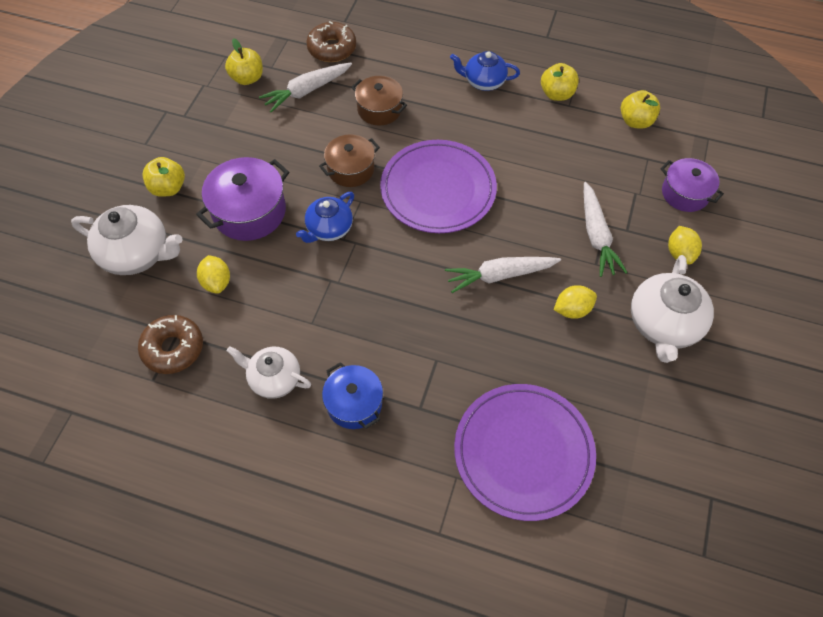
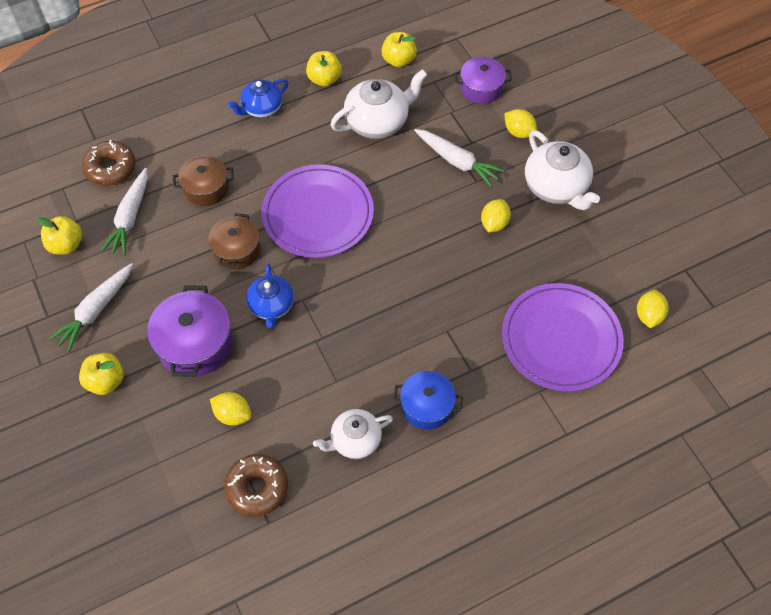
camera: 45 degrees left, 0 degrees up
(137, 254) = (143, 449): white teapot -> white teapot (378, 122)
(500, 275) = (425, 239): white carrot -> white carrot (96, 311)
(628, 505) = (648, 315): none -> yellow lemon

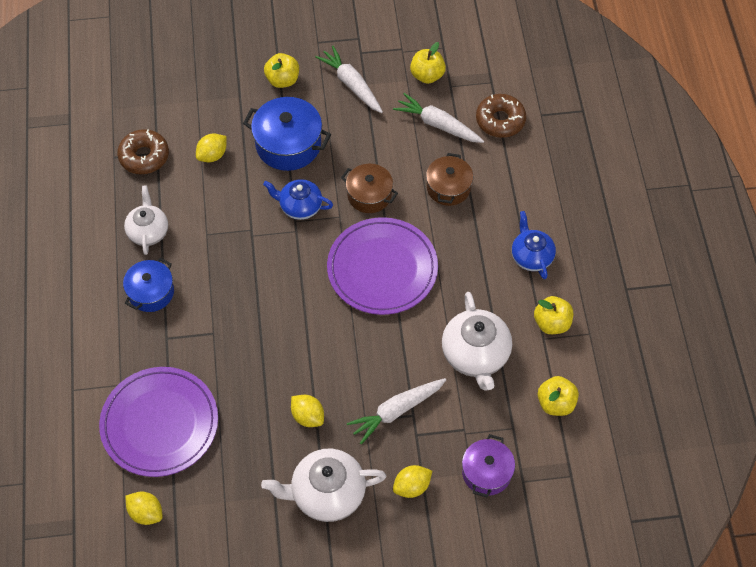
camera: 110 degrees right, 0 degrees up
(195, 344) = (288, 144): purple pot -> blue pot

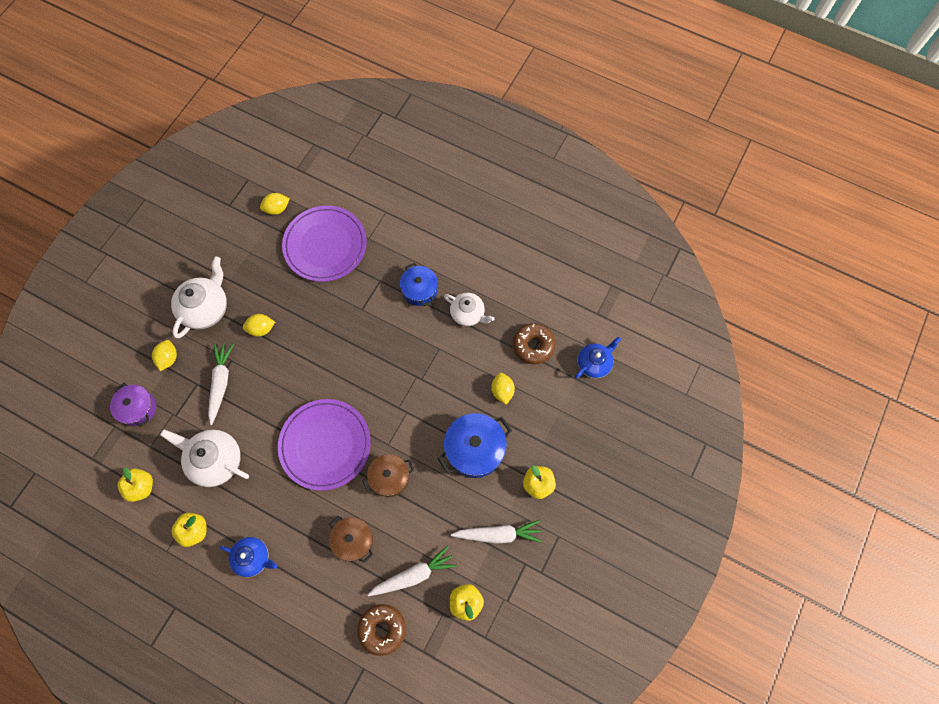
camera: 125 degrees right, 10 degrees up
(300, 206) = (416, 423): blue teapot -> blue teapot (594, 363)

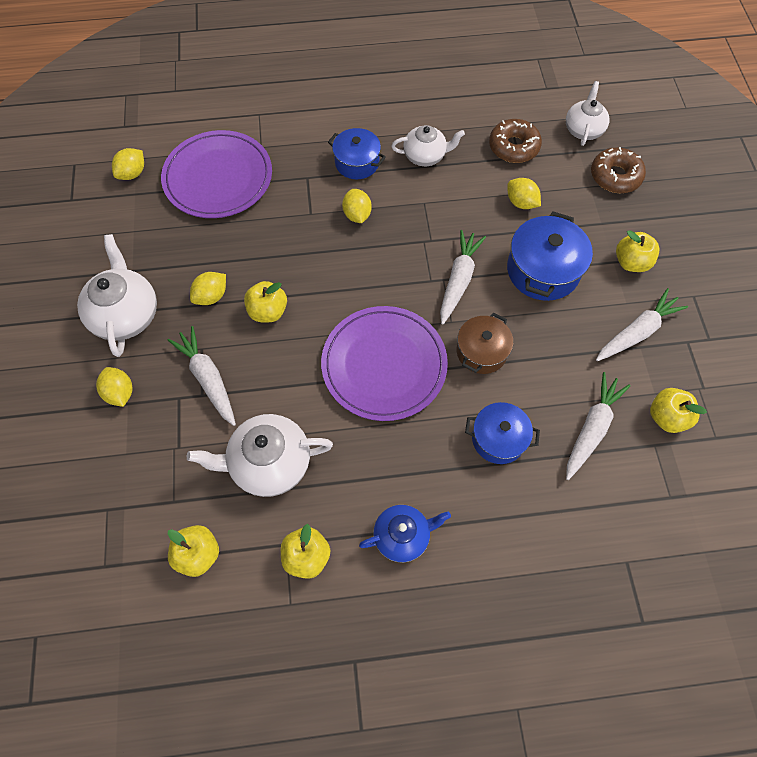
camera: 35 degrees left, 5 degrees down
(138, 408) = (123, 470): purple pot -> none
(286, 362) = (268, 311): none -> yellow apple
(353, 540) = (498, 438): brown pot -> blue pot
(382, 629) = (609, 506): brown donut -> brown donut (615, 176)
(389, 329) = (357, 215): none -> yellow lemon
(416, 419) = (459, 280): none -> white carrot
(594, 363) = (583, 129): blue teapot -> white teapot

